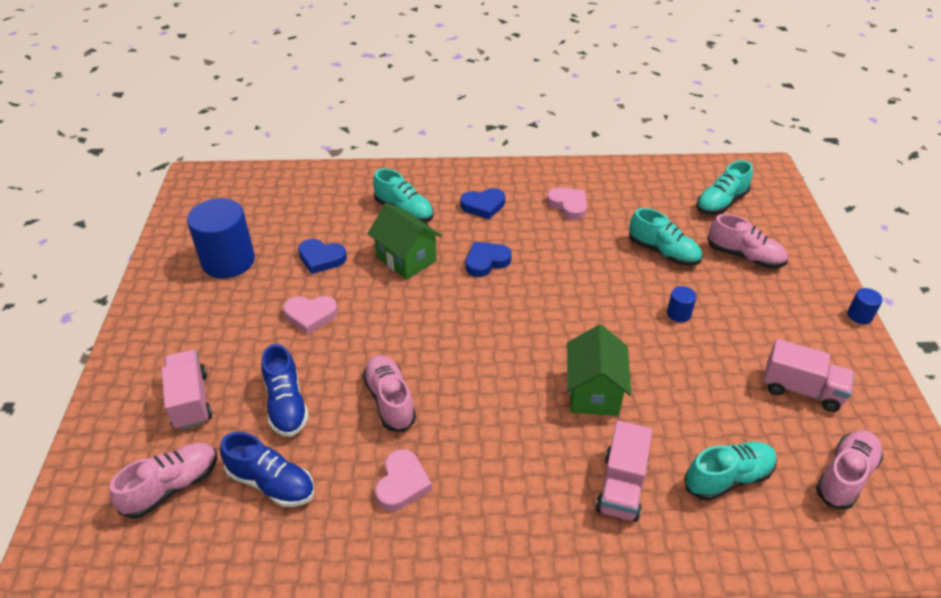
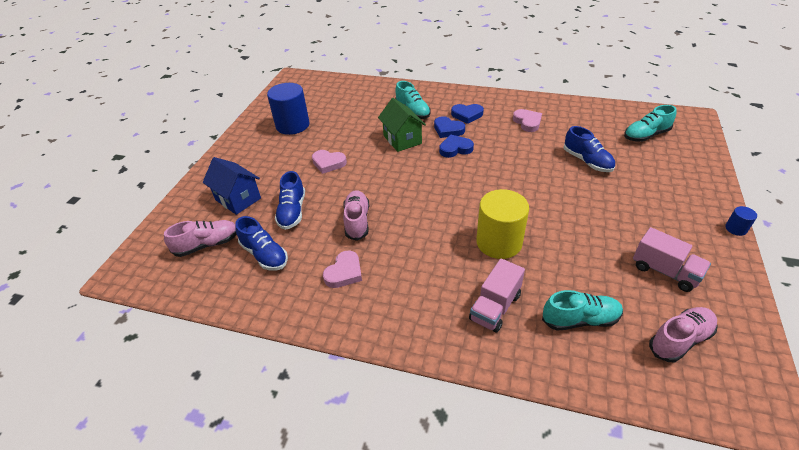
camera: 20 degrees right, 0 degrees up
(190, 401) = (238, 199): pink truck -> blue house
(321, 258) = (349, 132): blue heart -> blue heart (448, 130)
(594, 392) = (499, 242): green house -> yellow cylinder
(663, 252) = (587, 161): turquoise shoe -> blue shoe
(678, 314) = (583, 203): blue cylinder -> none
(744, 256) = (651, 173): pink shoe -> none

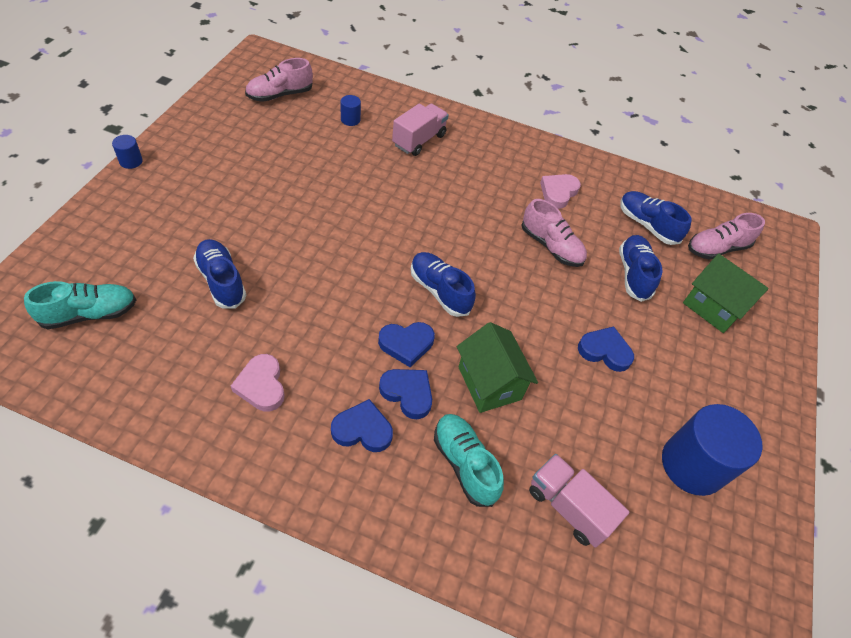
camera: 175 degrees right, 10 degrees up
(238, 199) = (712, 307): blue house -> green house
(328, 163) = (604, 351): pink heart -> blue heart
(357, 221) = (551, 246): pink shoe -> pink shoe turned 45 degrees counterclockwise
(441, 178) = (440, 291): none -> blue shoe
(499, 242) = (394, 193): yellow cylinder -> none
(580, 320) = (350, 120): turquoise shoe -> blue cylinder
(665, 271) = (245, 139): pink truck -> pink truck (568, 507)

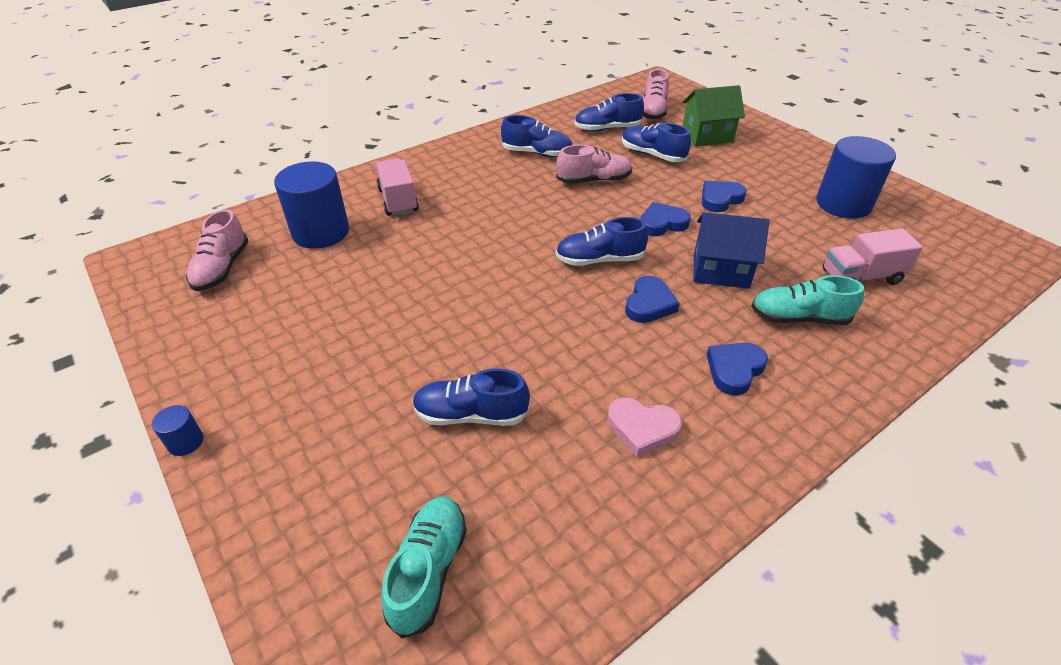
camera: 50 degrees left, 10 degrees down
(350, 120) = (321, 232): blue cylinder -> blue cylinder, size x2.32
(407, 393) = (707, 324): blue heart -> blue heart (662, 223)
(489, 383) = (720, 271): green house -> blue house
(558, 192) = (537, 153): pink heart -> blue shoe

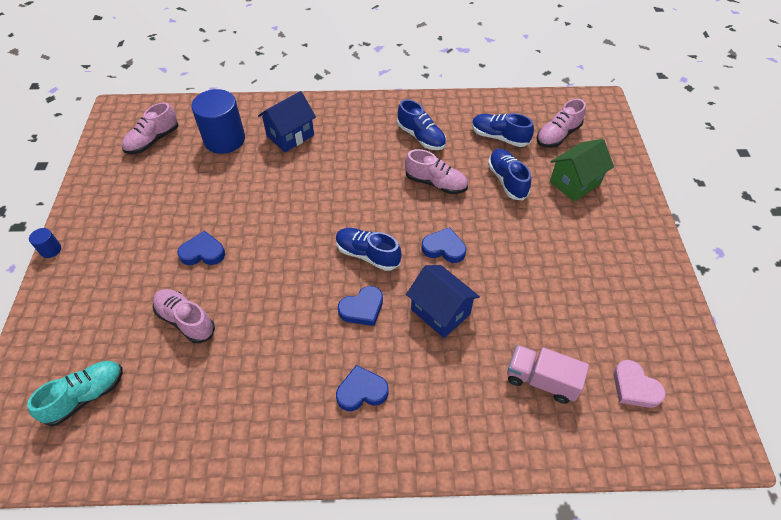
camera: 35 degrees right, 10 degrees up
(398, 200) = (290, 135): pink truck -> blue house
(471, 414) = (186, 320): blue shoe -> pink shoe
(642, 428) = (264, 392): pink heart -> pink heart (634, 387)
(707, 136) = (575, 183): green house -> green house turned 60 degrees counterclockwise
(720, 199) = (513, 250): blue heart -> blue heart (203, 252)
(799, 318) = (451, 382): turquoise shoe -> none
(843, 204) = (612, 309): blue cylinder -> none

